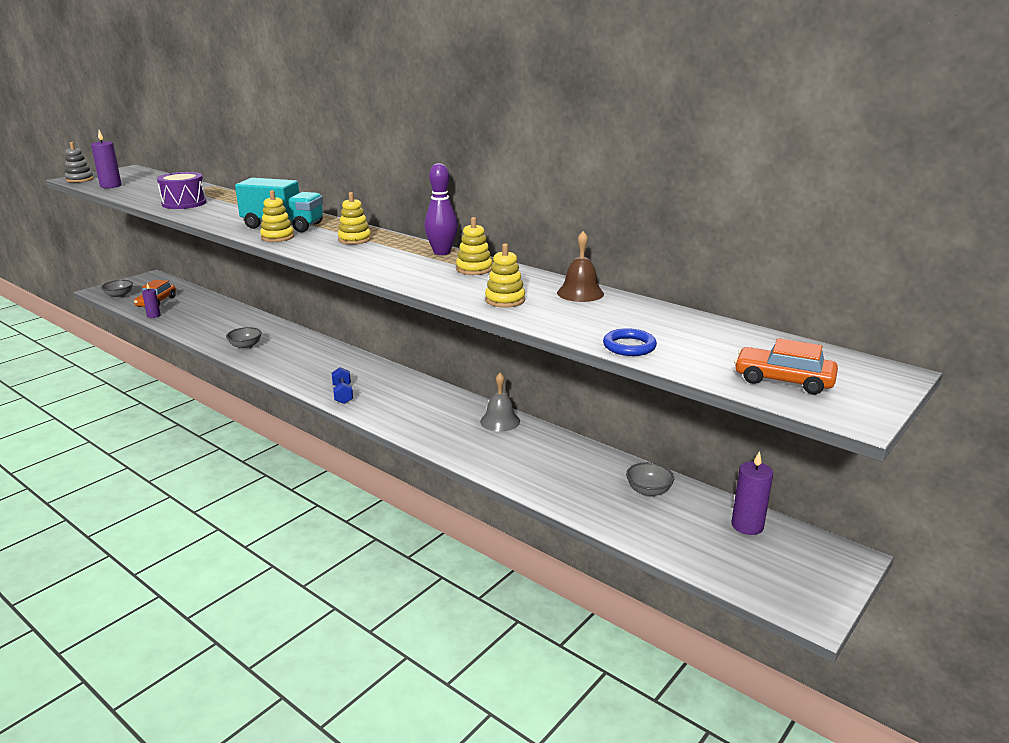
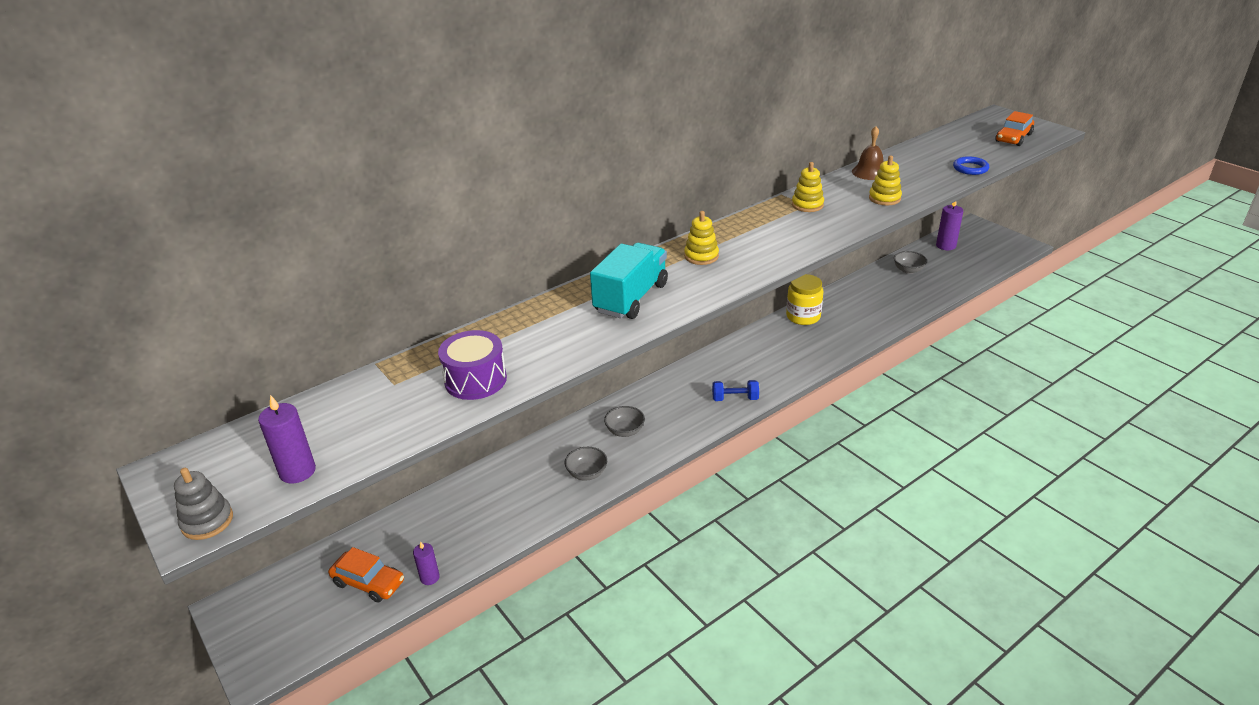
camera: 75 degrees left, 10 degrees up
(119, 296) = (307, 637): grey bowl -> grey bowl (625, 431)
(277, 237) = (677, 300): yellow stacking toy -> none
(442, 252) = (757, 216): purple bowling pin -> none
(500, 421) = (803, 316): grey bell -> yellow jar

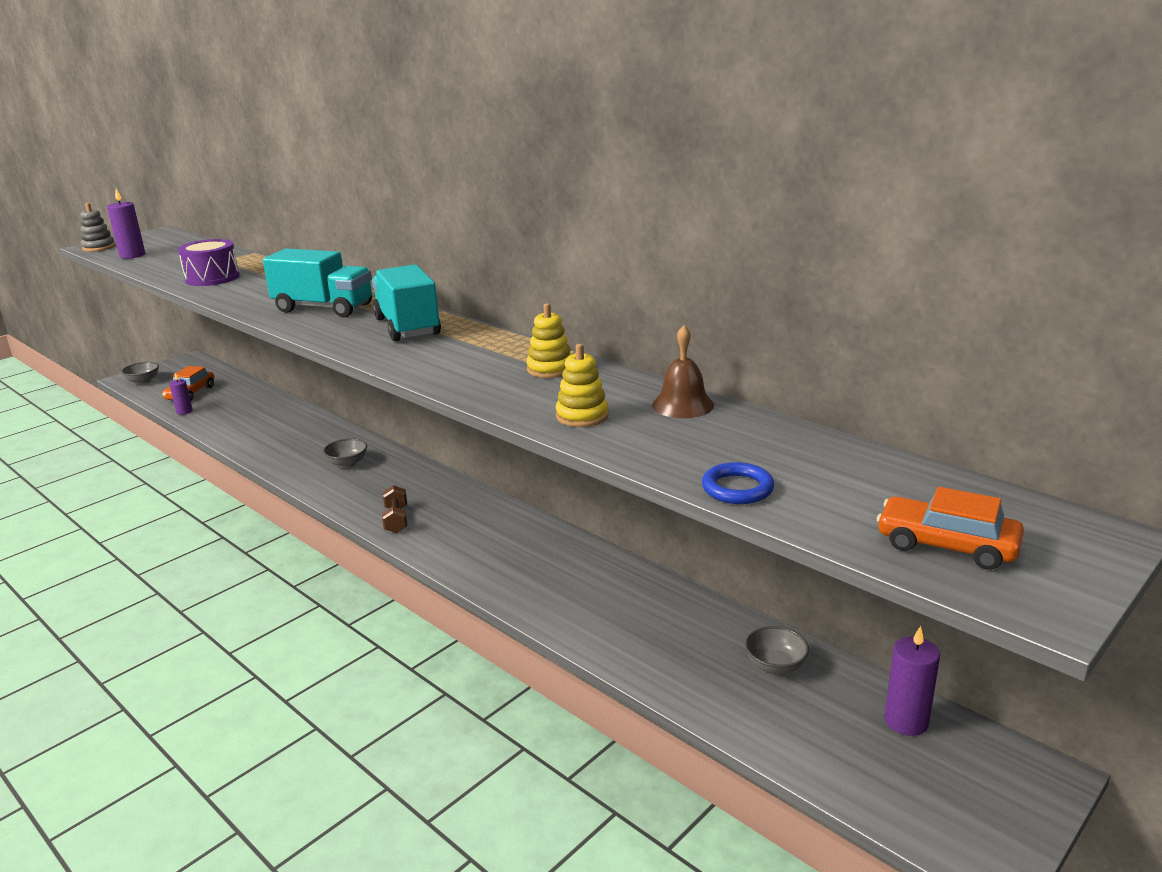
camera: 80 degrees right, 10 degrees down
(587, 473) = (287, 453): grey bowl -> grey bowl (143, 381)
(701, 256) = (407, 327): yellow stacking toy -> turquoise truck
(735, 398) = (396, 520): blue dumbbell -> brown dumbbell
(803, 316) = (589, 559): yellow jar -> none

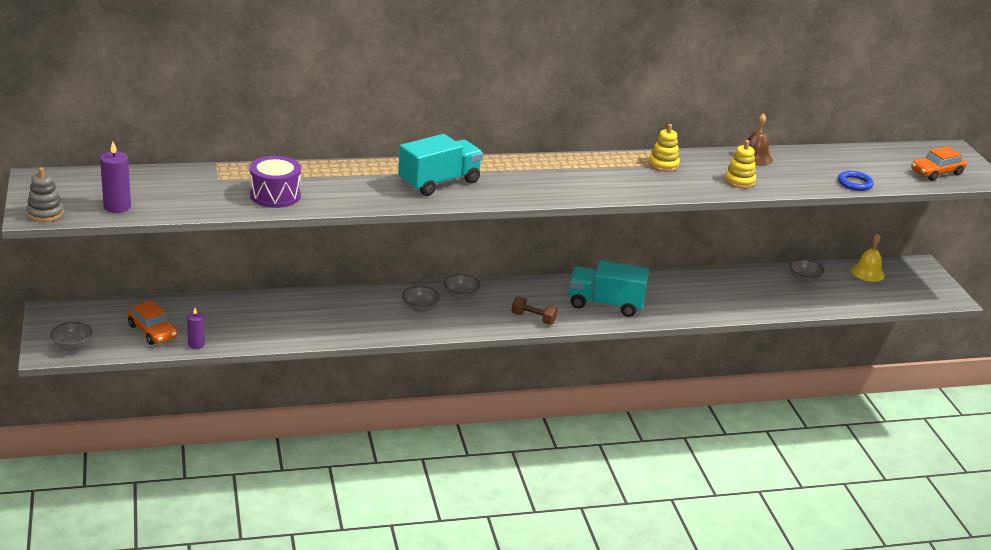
camera: 60 degrees left, 5 degrees up
(397, 472) = (461, 296): none -> grey bowl
(407, 327) = (527, 173): turquoise truck -> turquoise truck (605, 304)
(906, 721) = (868, 272): purple candle -> yellow bell

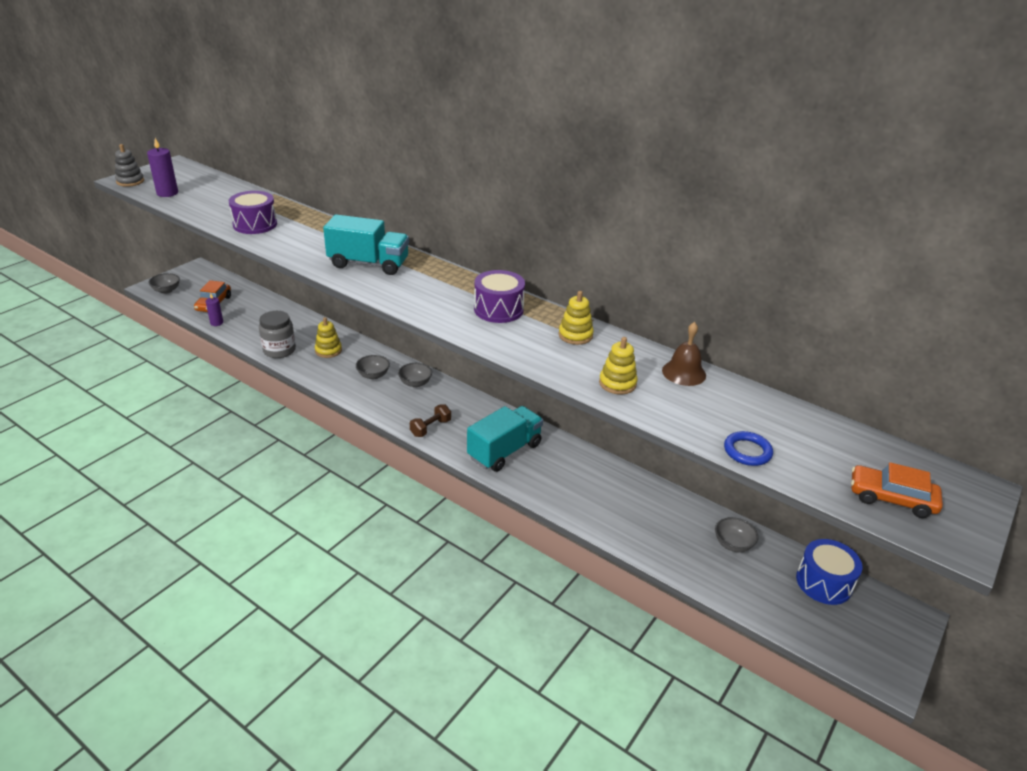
camera: 50 degrees right, 5 degrees up
(305, 333) = (279, 350): none -> grey jar
(345, 311) = (328, 350): none -> yellow stacking toy
(533, 318) = (430, 428): brown dumbbell -> brown dumbbell turned 60 degrees clockwise
(590, 171) = (498, 309): none -> purple drum
(605, 304) = (504, 451): turquoise truck -> turquoise truck turned 75 degrees clockwise
(868, 272) = (824, 582): yellow bell -> blue drum

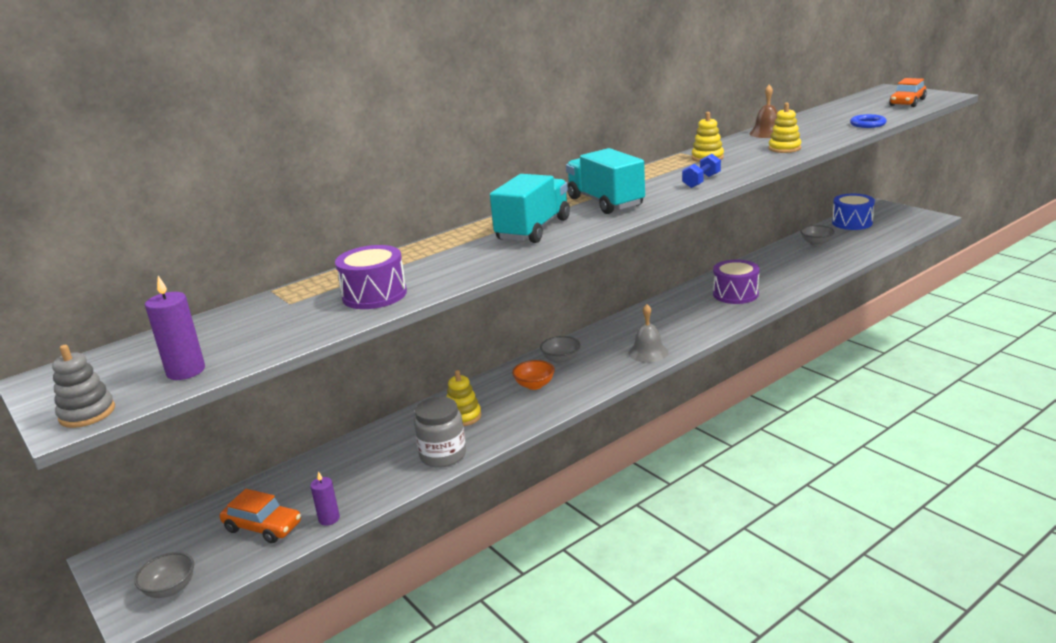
camera: 70 degrees left, 10 degrees down
(373, 375) = (534, 385): grey bowl -> orange bowl
(430, 428) = (648, 352): brown dumbbell -> grey bell
(493, 333) = (701, 181): none -> blue dumbbell
(498, 309) = (656, 180): purple drum -> purple drum (735, 294)
(504, 451) = (693, 317): turquoise truck -> turquoise truck (605, 202)

